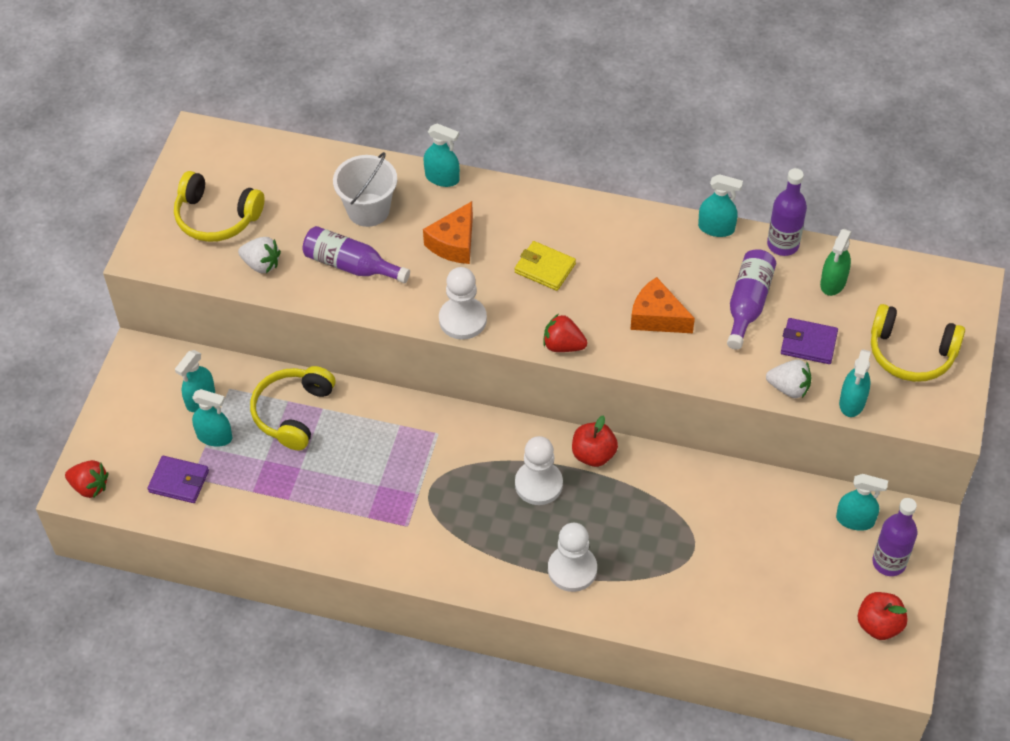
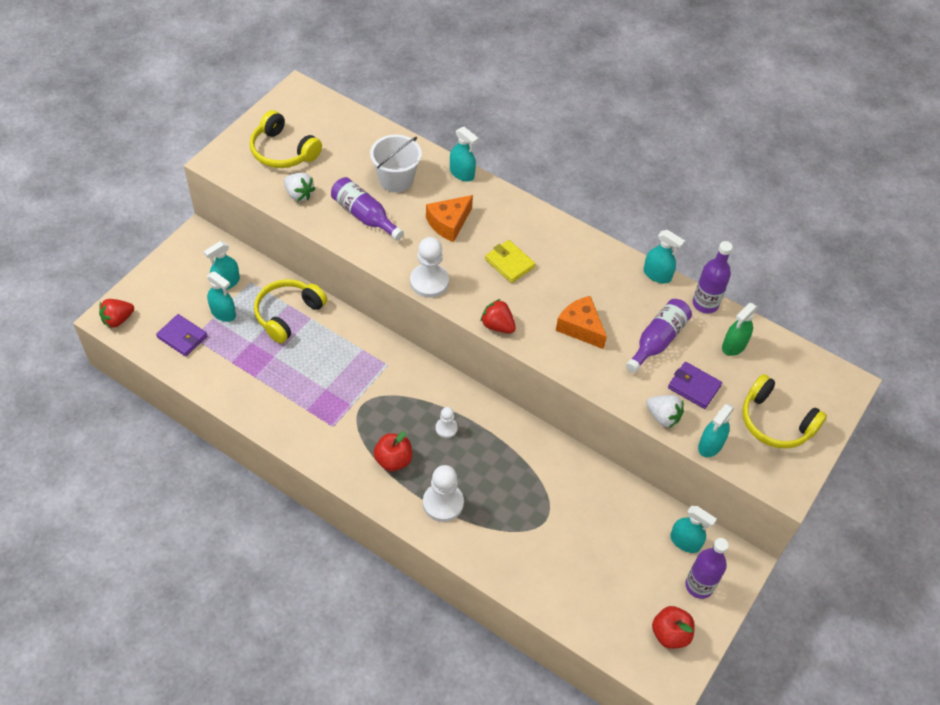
camera: 15 degrees right, 0 degrees up
(90, 487) = (118, 320): red strawberry -> red strawberry turned 105 degrees clockwise
(538, 484) = (446, 428): white pawn -> white pawn, size x0.56
(593, 454) = (498, 420): red apple -> red apple (393, 460)

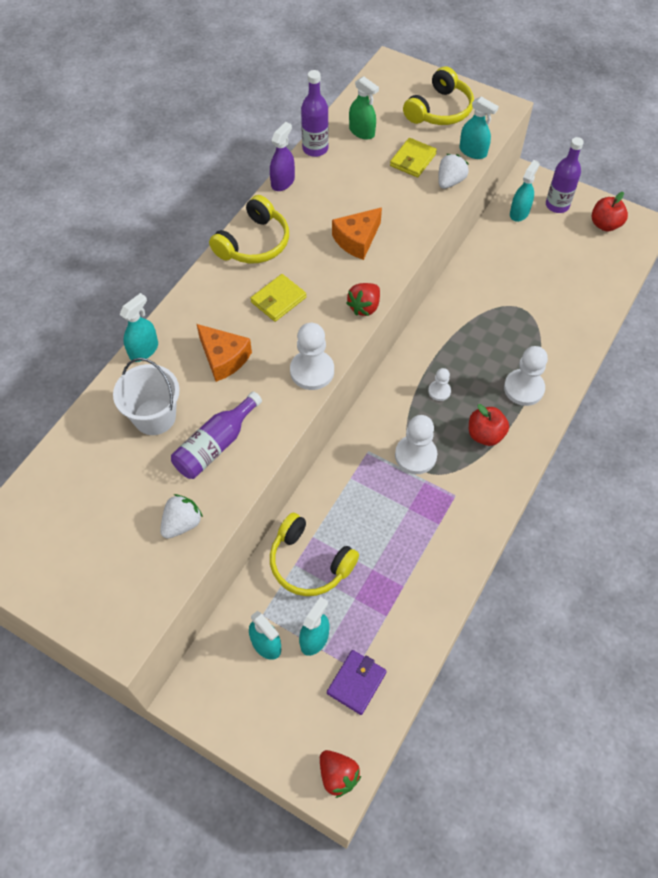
camera: 90 degrees left, 5 degrees up
(283, 151) = (102, 554): yellow headphones -> yellow headphones (254, 243)
(378, 400) = (415, 455): none -> white pawn
(657, 275) = (283, 182): turquoise spray bottle -> purple spray bottle
(657, 340) = (364, 183): purple bottle -> none
(694, 387) = (413, 160): purple wallet -> yellow wallet

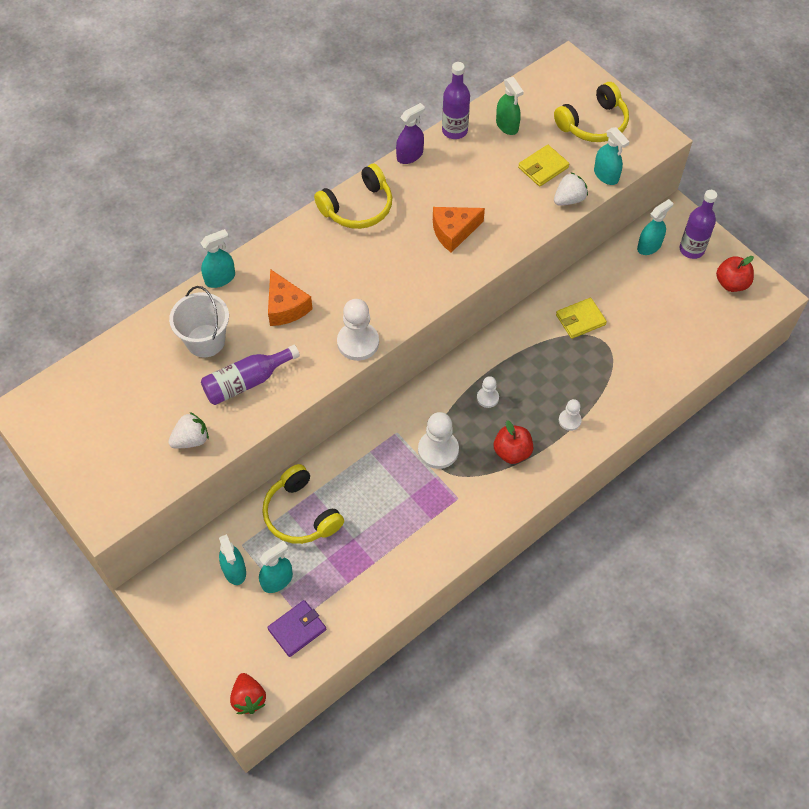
camera: 20 degrees right, 0 degrees up
(278, 300) = (356, 268): yellow wallet -> yellow wallet (580, 320)
(364, 307) = (431, 297): red strawberry -> none
(523, 388) = (569, 420): white pawn -> white pawn, size x0.56

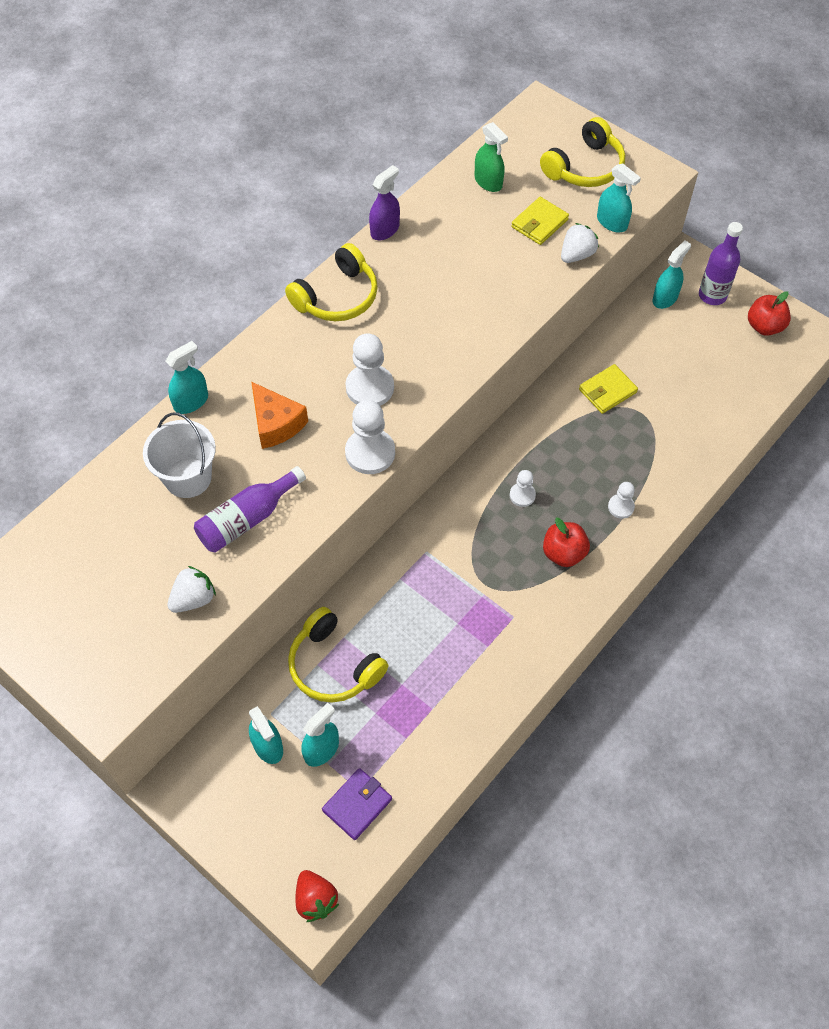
camera: 10 degrees left, 0 degrees up
(438, 450) = (478, 564): white pawn -> white pawn (370, 387)
(453, 232) = (454, 309): orange cheese -> none
(454, 131) = (430, 195): purple bottle -> none

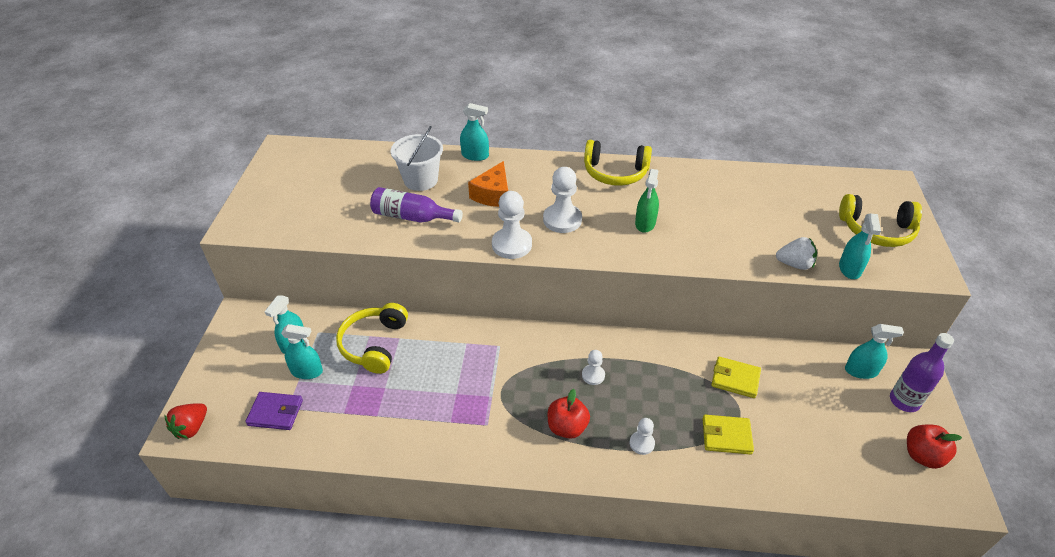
camera: 55 degrees right, 15 degrees down
(194, 599) = (337, 223): white strawberry -> none
(385, 230) = (691, 166): purple spray bottle -> none
(488, 182) = (793, 191): green spray bottle -> green spray bottle (645, 223)
(539, 223) = (795, 232): yellow wallet -> yellow wallet (726, 436)

